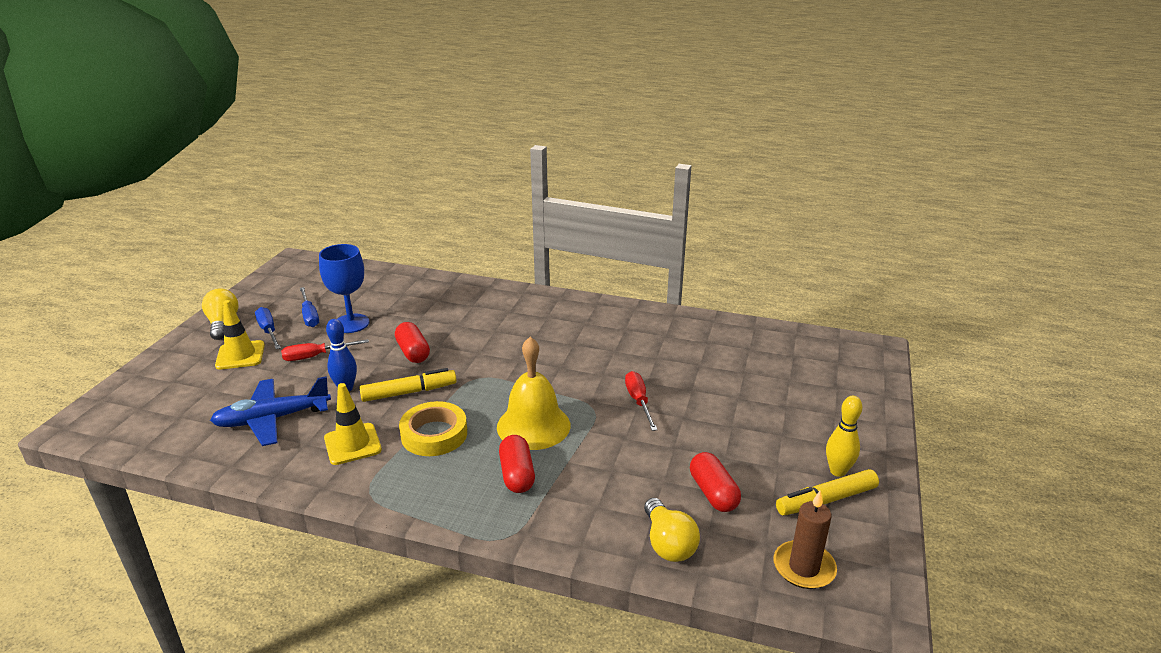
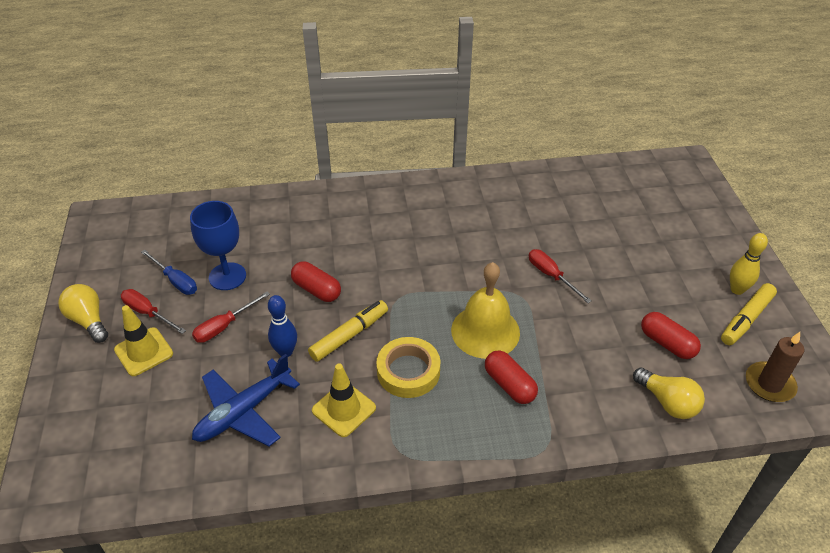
camera: 25 degrees left, 15 degrees up
(269, 331) = (148, 313): blue screwdriver -> red screwdriver

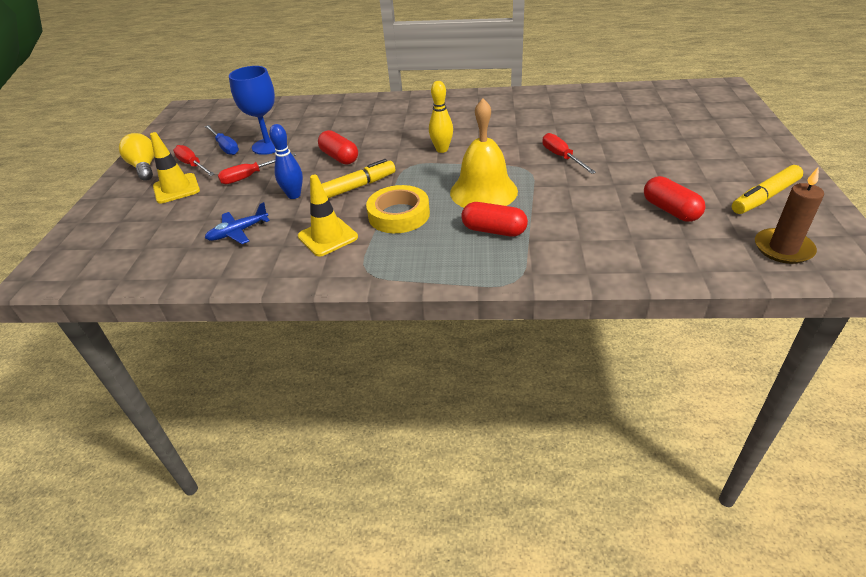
camera: 15 degrees right, 5 degrees down
(243, 412) = (238, 232): blue plane -> blue plane, size x0.59
(509, 385) = (494, 230): red capsule -> red capsule turned 45 degrees counterclockwise
(667, 402) = (660, 255): yellow light bulb -> none
(737, 290) = (758, 175): yellow bowling pin -> yellow bowling pin (442, 149)

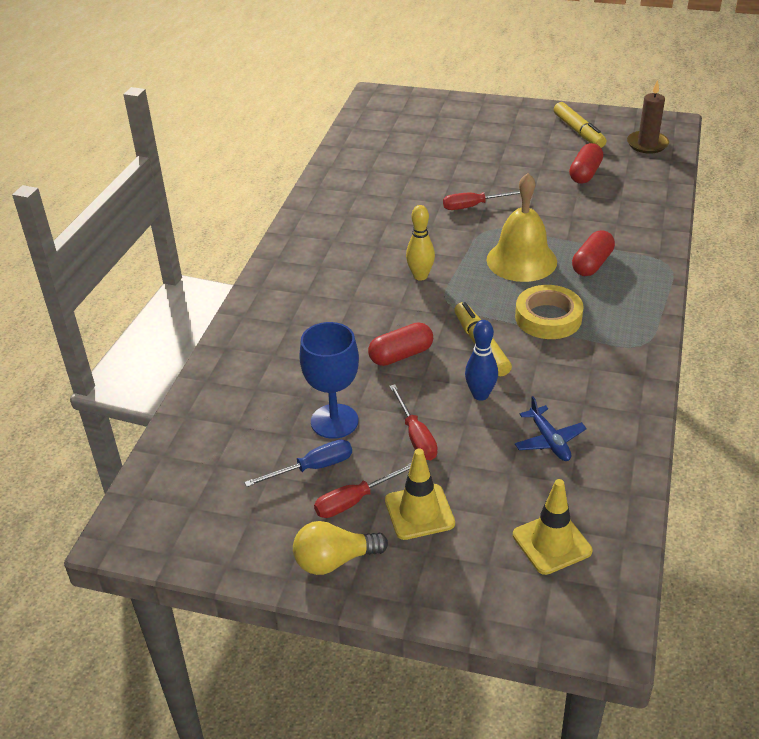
camera: 80 degrees left, 0 degrees up
(328, 237) = (576, 369): yellow traffic cone -> yellow traffic cone (552, 543)
(670, 210) = (585, 173): red capsule -> red capsule turned 45 degrees counterclockwise

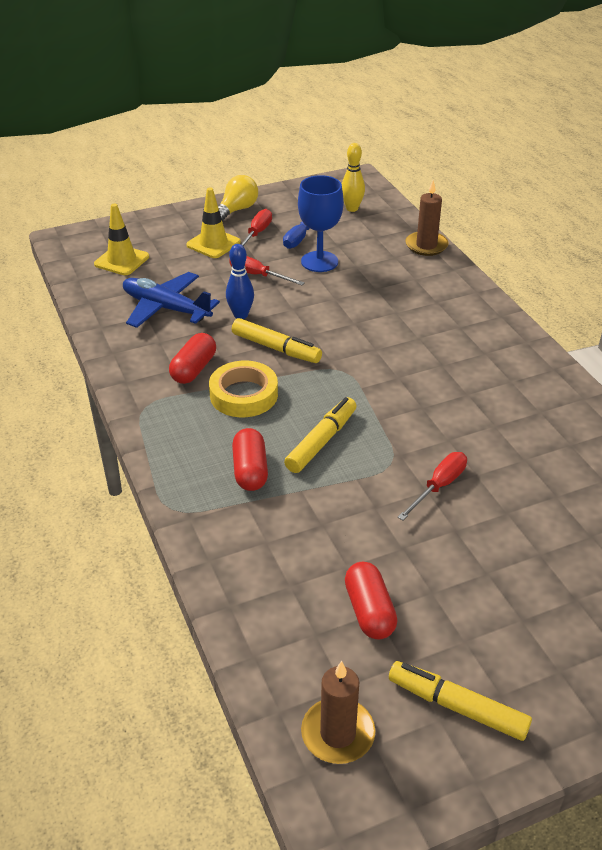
camera: 140 degrees right, 0 degrees up
(207, 386) = (426, 246): none -> brown candle
(401, 355) = (327, 316): red capsule -> red capsule (194, 369)
(420, 276) = (392, 382): yellow bowling pin -> yellow bowling pin (352, 208)
(521, 260) = (321, 441): yellow bell -> yellow marker
(549, 441) = (166, 308): blue plane -> blue plane, size x1.70

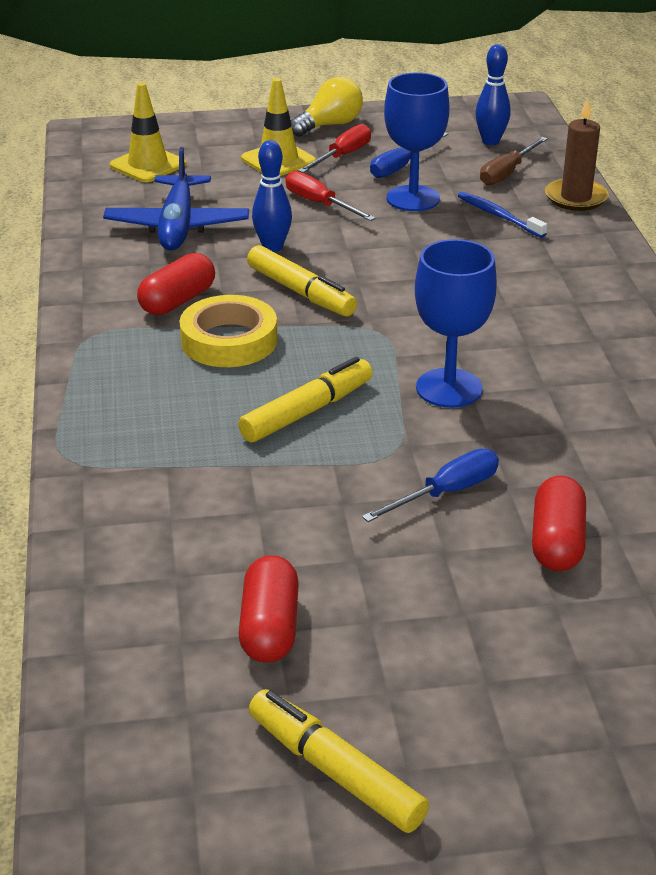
camera: 15 degrees right, 5 degrees down
(166, 308) = (177, 226): blue plane -> blue plane turned 135 degrees counterclockwise
(250, 470) = (192, 430): red capsule -> red capsule (557, 542)
(338, 733) = (149, 768): brown candle -> none
(352, 208) = (490, 141): yellow bowling pin -> blue bowling pin
(373, 232) = (507, 173): none -> brown screwdriver
(382, 267) = (498, 216): none -> blue toothbrush
(406, 407) = (449, 388): none -> blue goblet
(439, 486) = (446, 493): red screwdriver -> blue screwdriver

